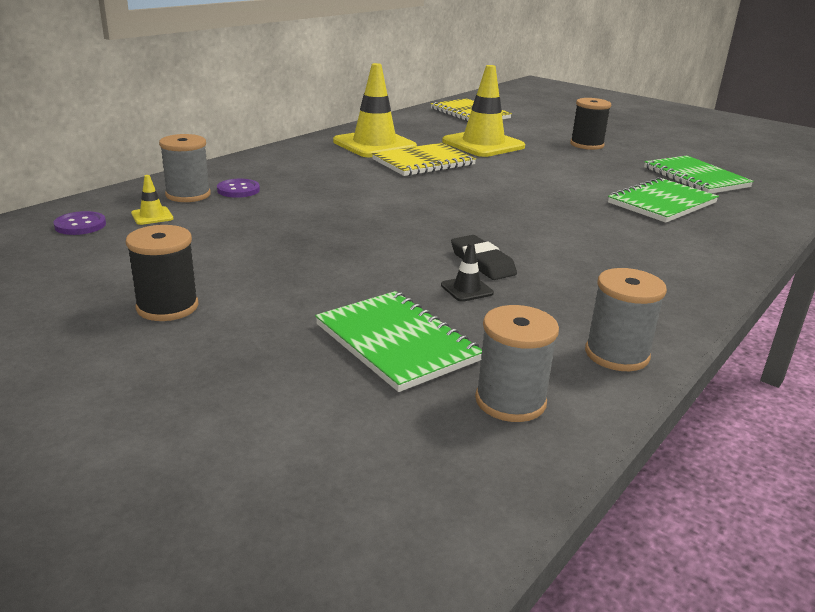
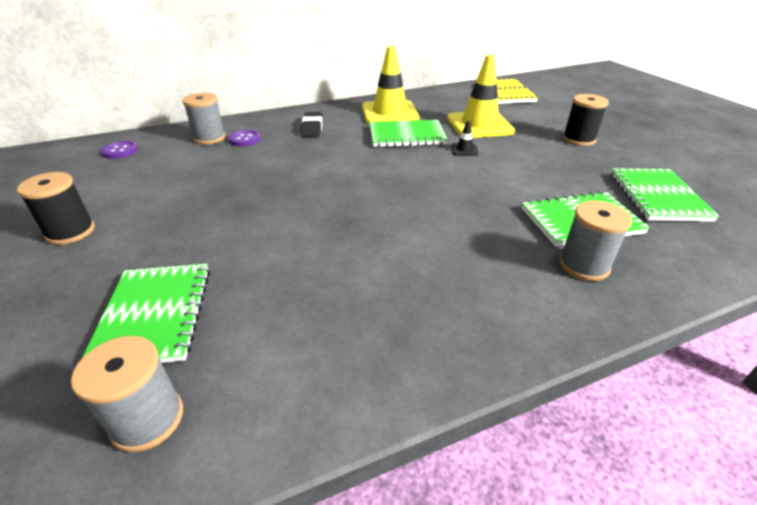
camera: 30 degrees right, 10 degrees up
(152, 216) = (166, 152): yellow traffic cone -> none
(423, 162) = (406, 136): yellow notebook -> green notebook
(467, 289) = (276, 275): black traffic cone -> black traffic cone (464, 150)
(482, 263) = (325, 250): black eraser -> black eraser (312, 128)
(617, 354) = (306, 401): grey spool -> grey spool (583, 265)

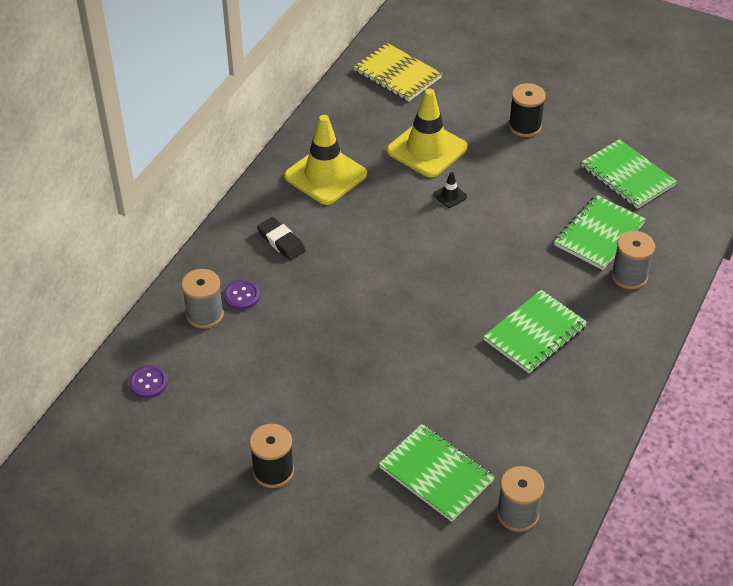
camera: 40 degrees left, 10 degrees up
(406, 136) = (382, 203): green notebook -> green notebook (535, 333)

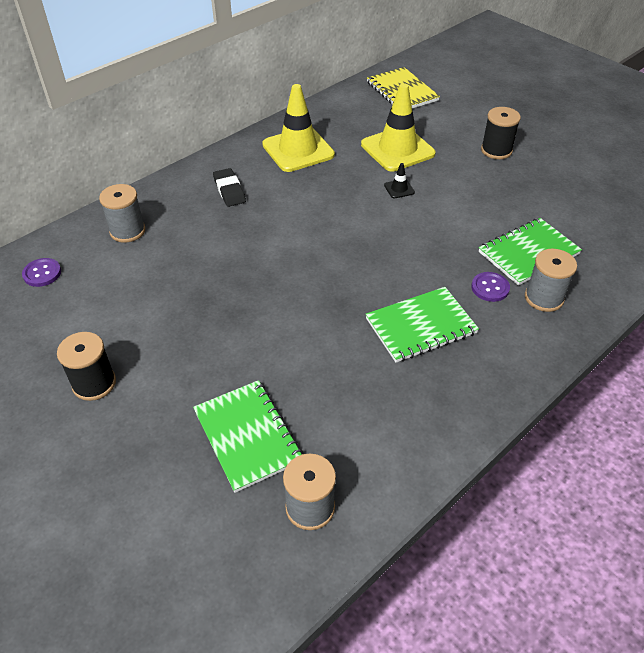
camera: 20 degrees right, 0 degrees up
(242, 296) = (168, 224): purple button -> purple button (490, 288)
(627, 176) = (579, 210): green notebook -> none

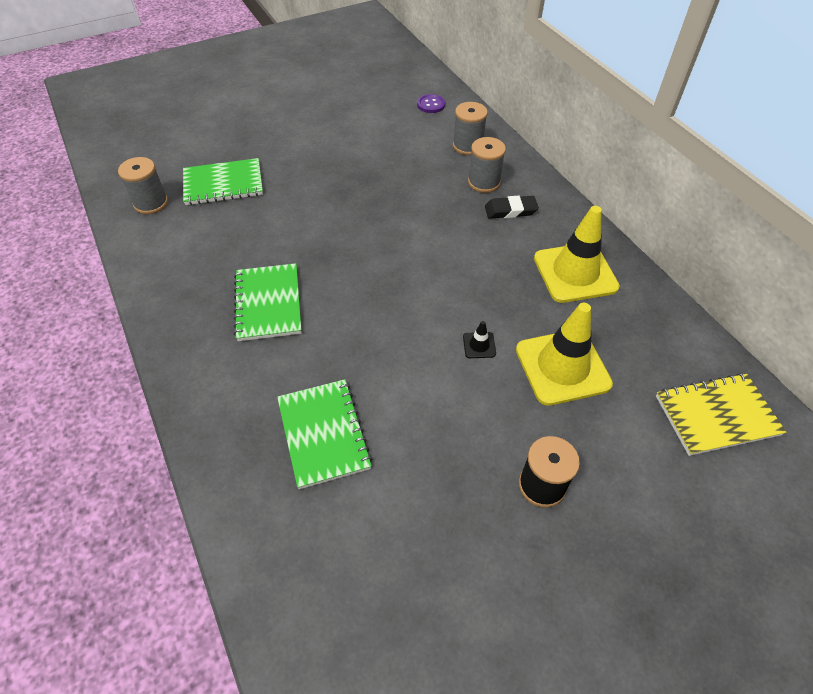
camera: 105 degrees right, 5 degrees up
(94, 383) = (310, 123): black spool -> none
(490, 288) = (289, 375): purple button -> none
(544, 298) = (251, 418): grey spool -> grey spool (484, 182)

